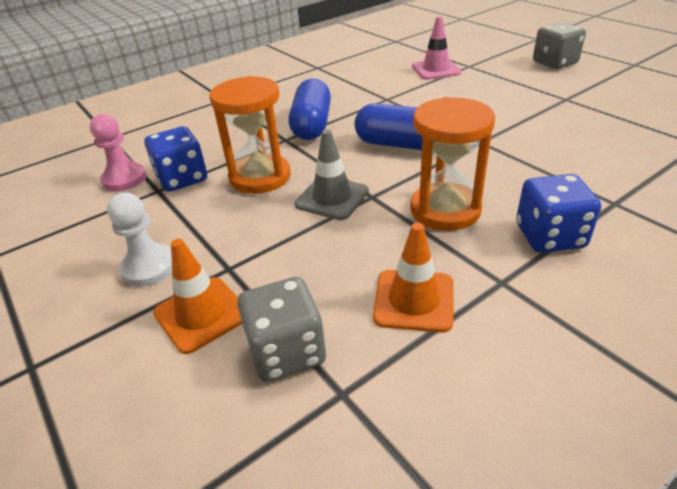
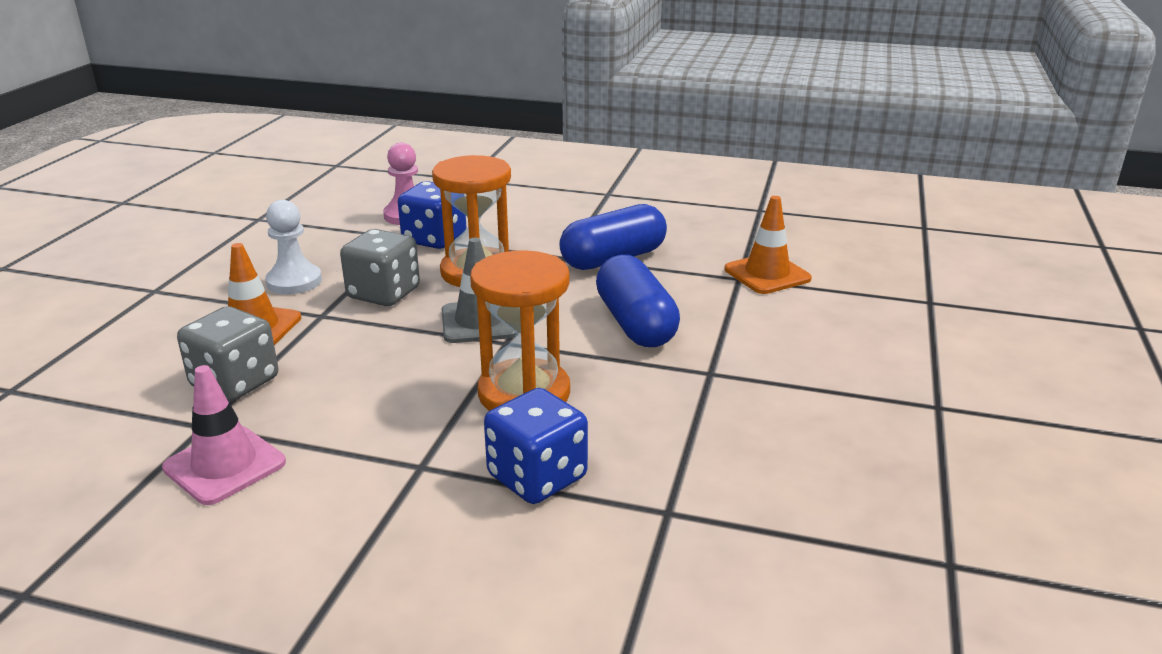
camera: 50 degrees right, 10 degrees down
(414, 300) = (349, 422): orange traffic cone -> orange traffic cone (767, 274)
(436, 70) = (876, 282): pink traffic cone -> pink traffic cone (224, 465)
(554, 63) = (1060, 366): grey dice -> grey dice (384, 293)

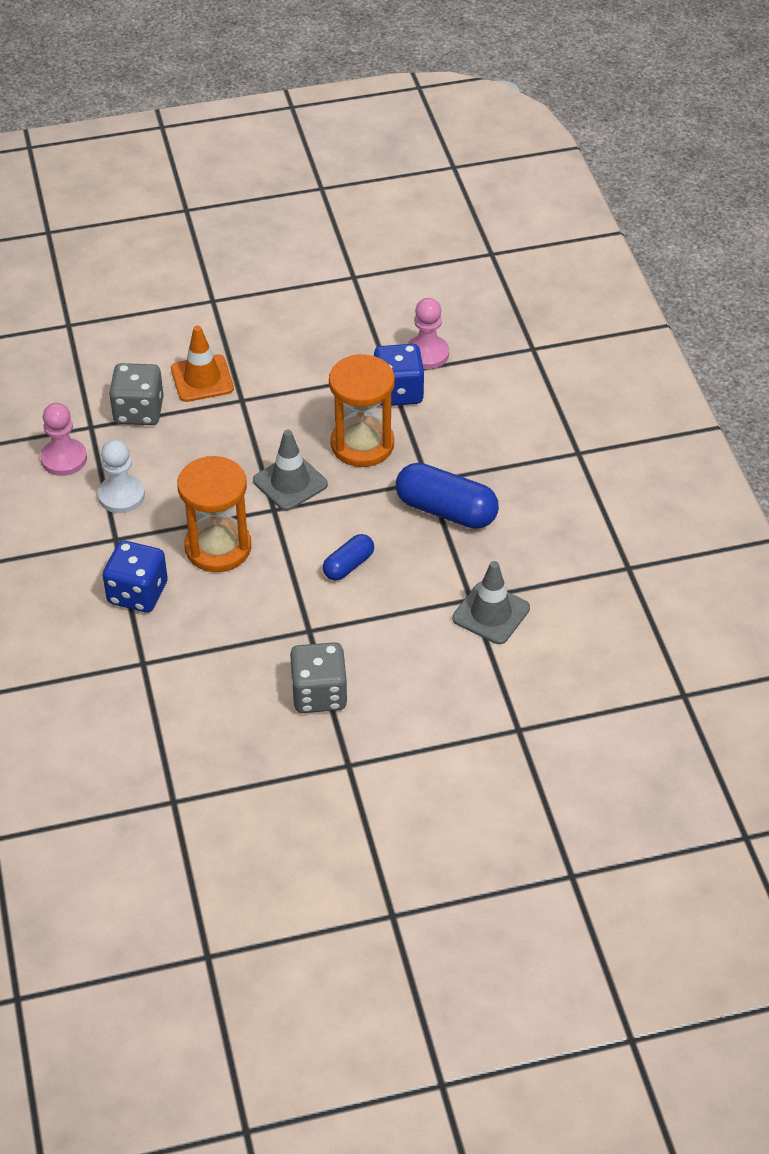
camera: 60 degrees right, 20 degrees up
(224, 465) = (64, 459): pink traffic cone -> pink pawn
(294, 281) = (274, 358): white pawn -> white pawn (121, 496)
(384, 293) = (293, 413): grey dice -> grey dice (319, 694)
(635, 324) = (348, 565): blue capsule -> blue capsule, size x0.57
(767, 274) = (491, 613): orange traffic cone -> grey traffic cone

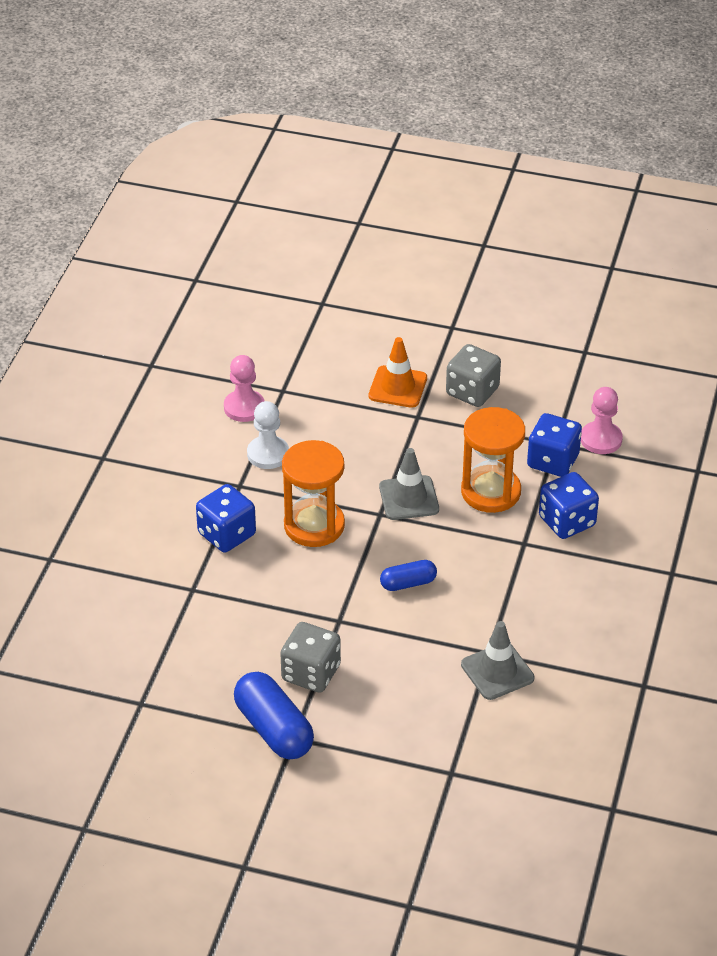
camera: 30 degrees right, 5 degrees down
(138, 411) = (328, 393): grey dice -> grey dice (472, 391)
(446, 510) = (521, 573): blue capsule -> blue capsule (273, 729)
(452, 444) = (567, 521): none -> blue dice

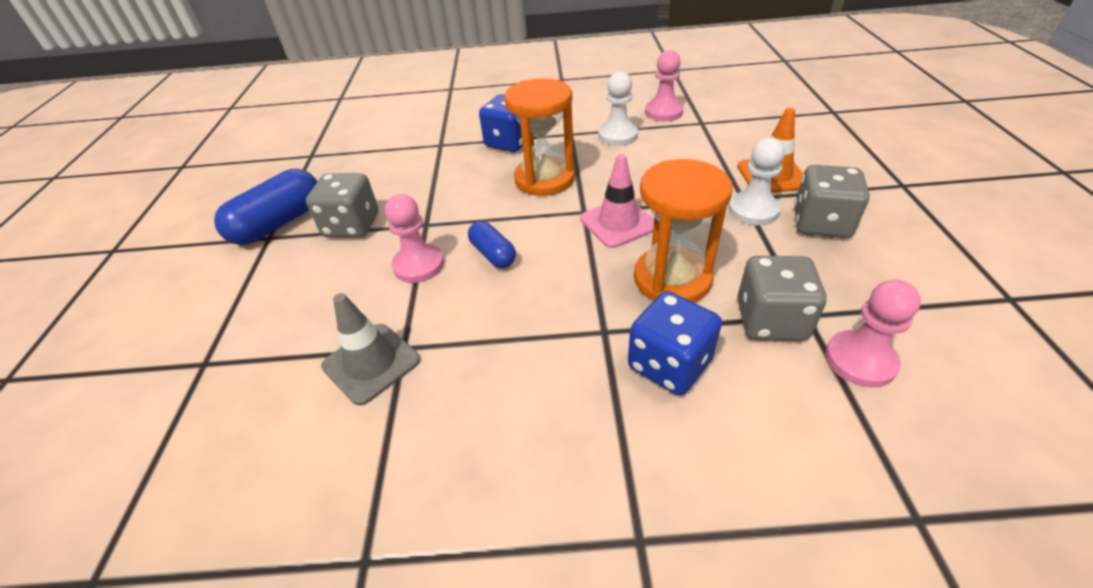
camera: 75 degrees right, 0 degrees up
(397, 632) = (419, 265): none -> pink pawn
(409, 498) = (618, 223): grey traffic cone -> pink traffic cone
(437, 418) = (753, 210): none -> white pawn
(553, 461) = (771, 320): blue dice -> grey dice

